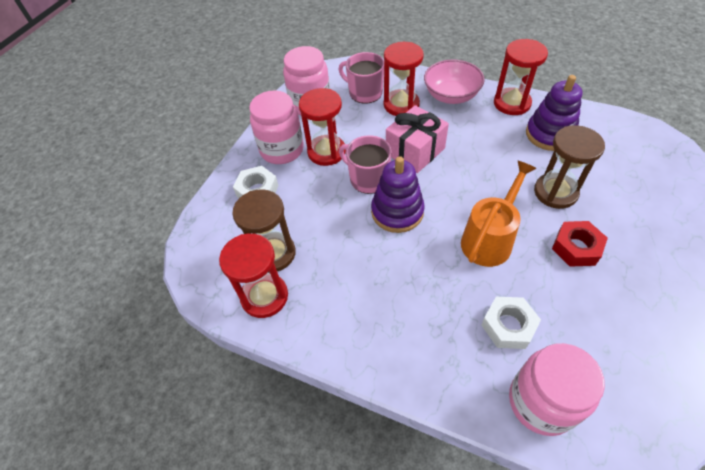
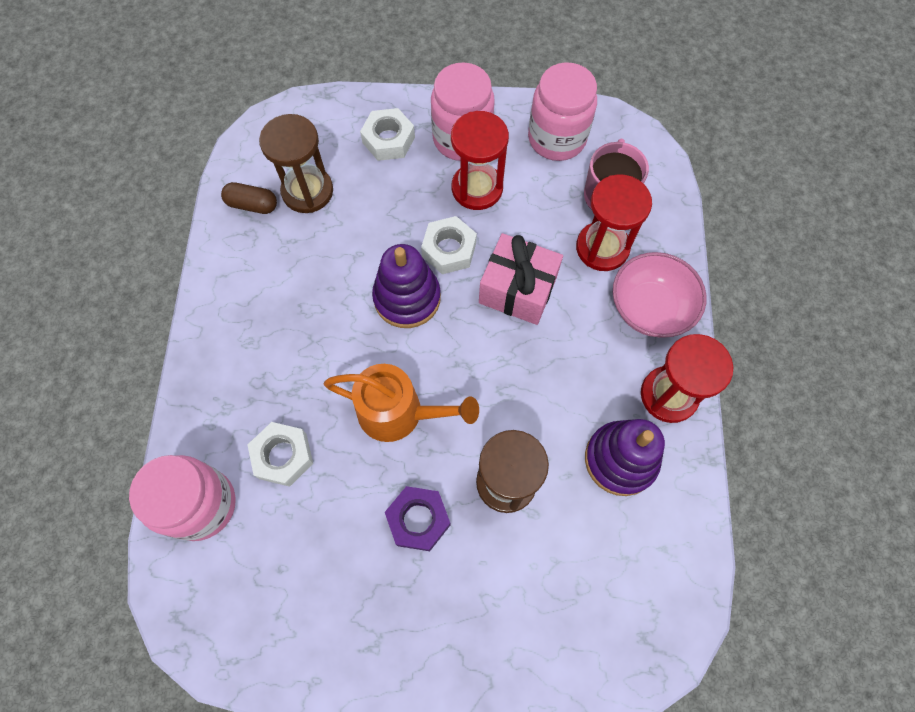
camera: 65 degrees right, 15 degrees up
(264, 296) = (252, 205): red hourglass -> brown capsule
(368, 179) = (449, 249): pink mug -> white nut
(576, 248) = (418, 520): red nut -> purple nut

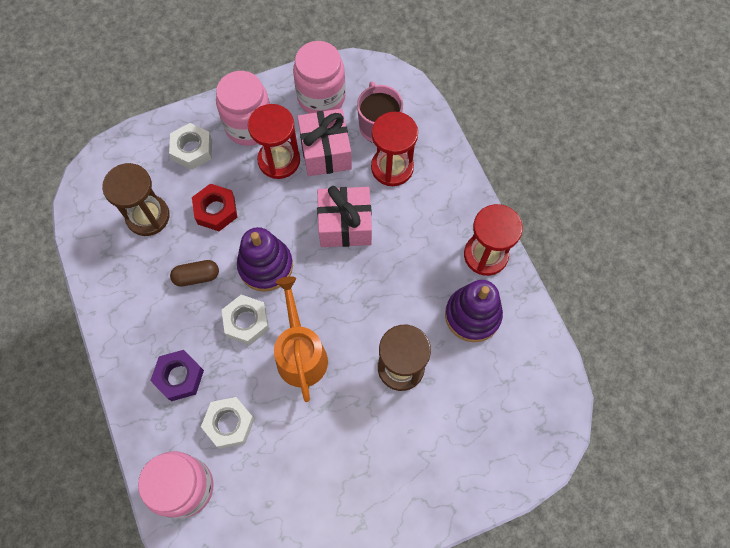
camera: 25 degrees left, 0 degrees up
(252, 205) = (109, 245): brown capsule -> brown capsule (196, 276)
(382, 215) = (216, 210): none -> red nut
(399, 413) = (300, 353): orange watering can -> orange watering can turned 90 degrees counterclockwise
(418, 520) = (351, 423): purple nut -> purple nut (179, 377)
(449, 249) = (280, 216): white nut -> white nut (246, 322)
(534, 200) = (325, 152): none -> pink gift
(650, 307) = (445, 197): pink bowl -> none

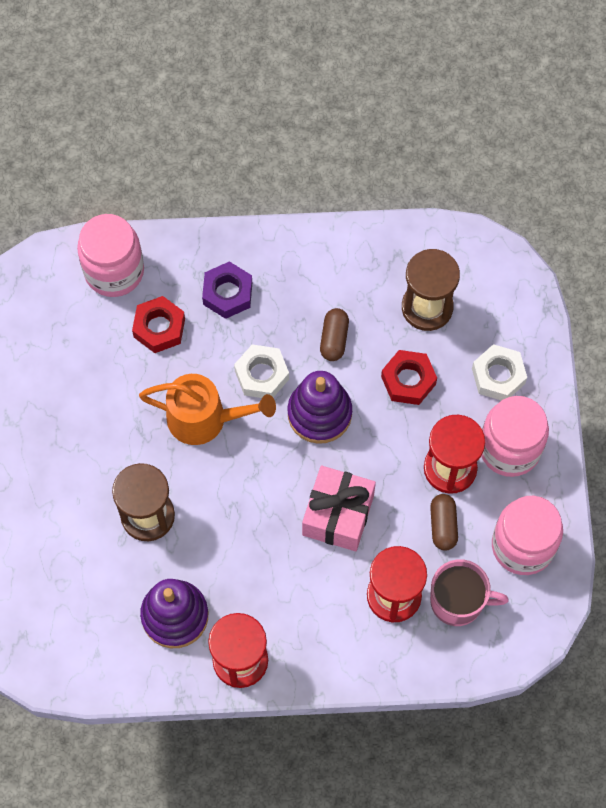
camera: 110 degrees right, 0 degrees up
(229, 424) = (159, 328): white nut -> red nut
(325, 152) = (443, 525): pink gift -> brown capsule

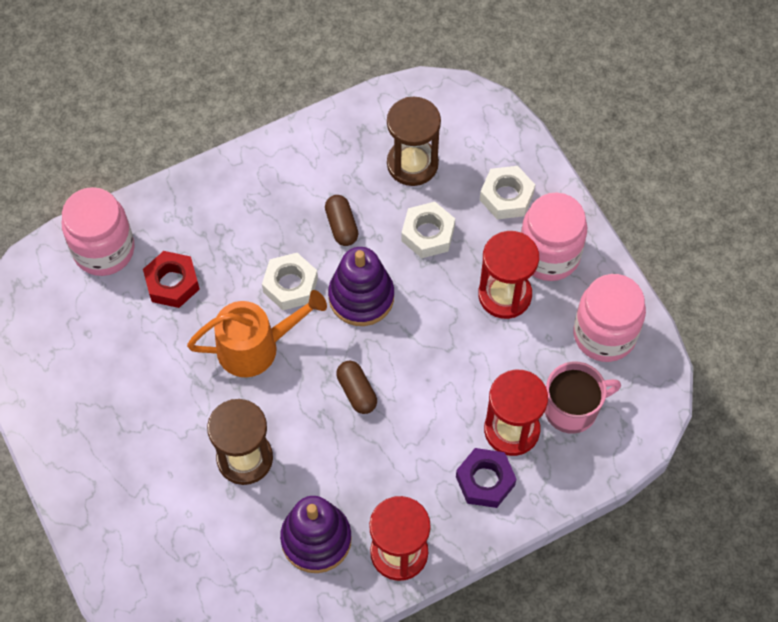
camera: 25 degrees left, 5 degrees down
(227, 293) = (222, 226): purple nut -> purple nut (485, 481)
(338, 515) = (424, 380): pink gift -> none
(408, 380) = (428, 234): red nut -> white nut
(443, 525) = (524, 348): brown capsule -> brown capsule (356, 392)

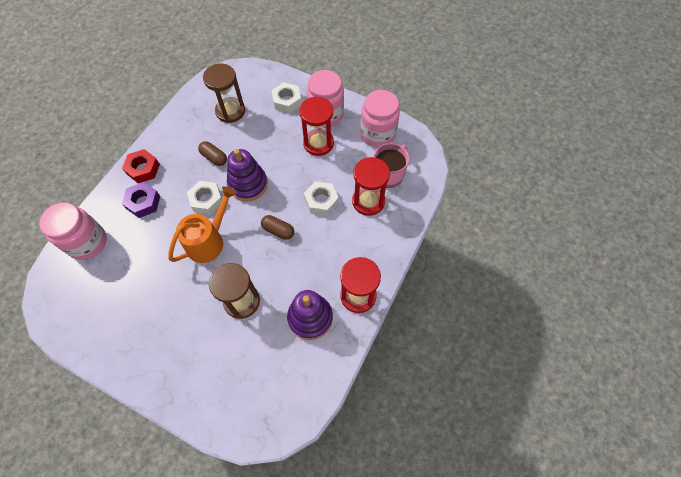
camera: 35 degrees left, 0 degrees up
(172, 283) = (139, 236): red nut -> red nut (143, 169)
(428, 234) = (261, 137): white nut -> white nut (321, 201)
(485, 481) = (374, 233): purple nut -> purple nut (143, 202)

